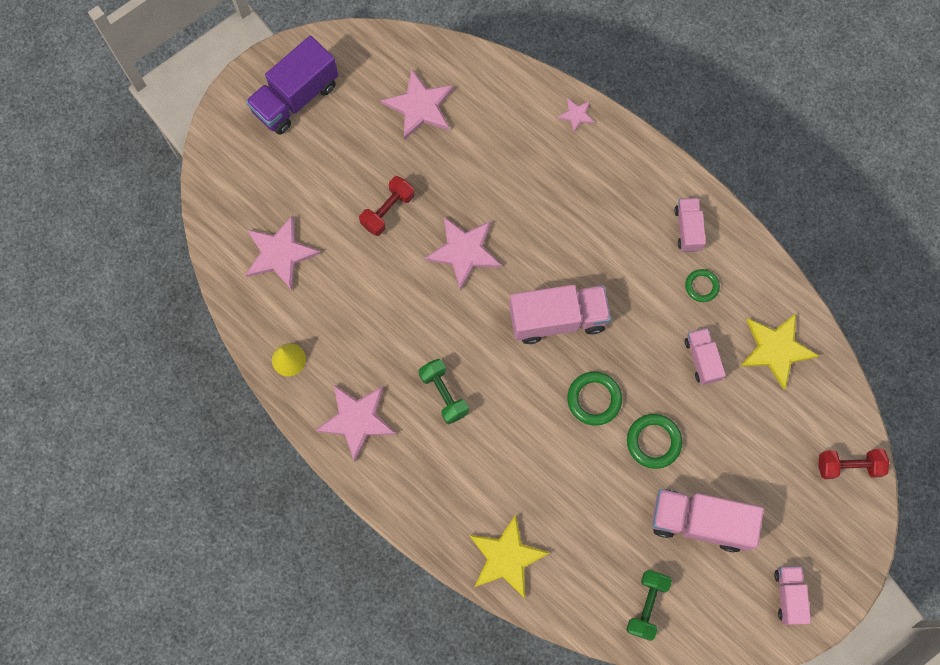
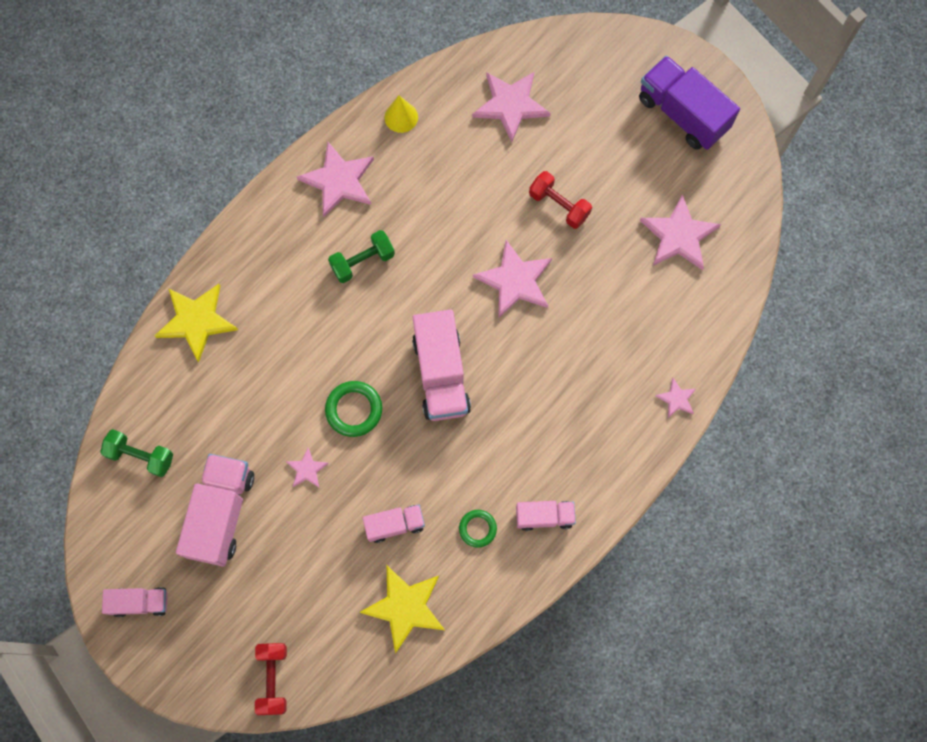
camera: 90 degrees right, 0 degrees up
(653, 442) = (307, 469): green ring -> pink star

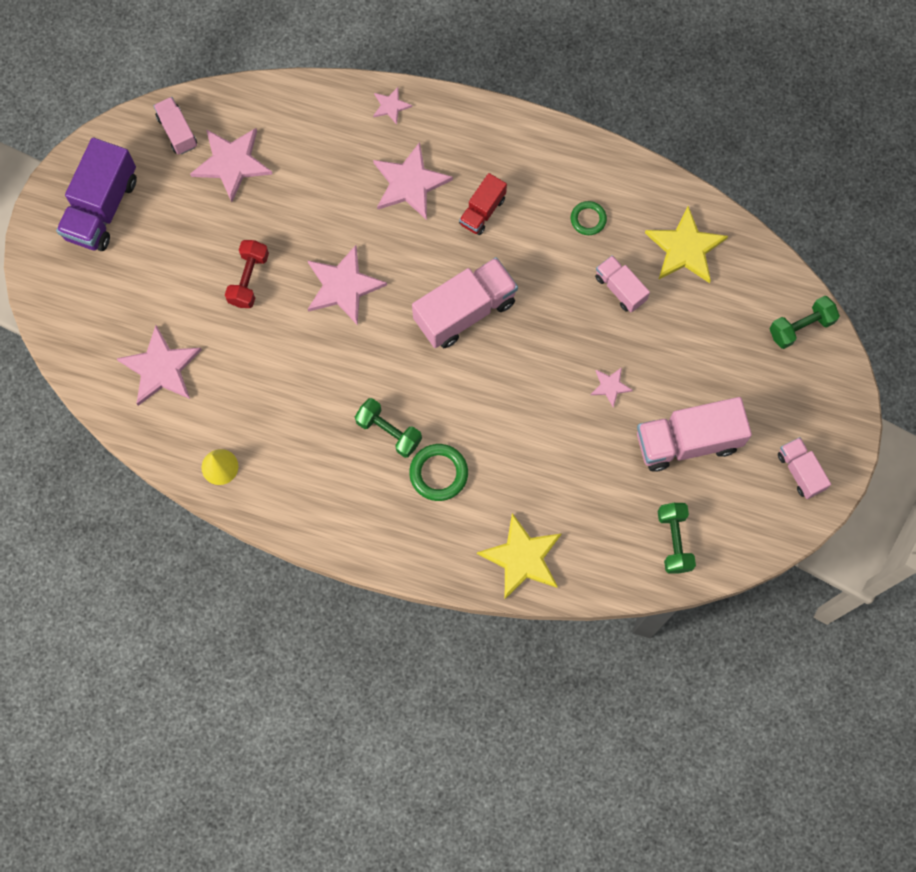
camera: 115 degrees left, 0 degrees up
(273, 679) = (801, 327): red dumbbell -> green dumbbell
(338, 181) = (316, 494): pink star -> pink star (410, 183)
(354, 410) = (535, 371): green ring -> green ring (438, 473)
(531, 434) = (482, 211): none -> red truck
(544, 516) = (550, 170): pink truck -> pink truck (177, 131)

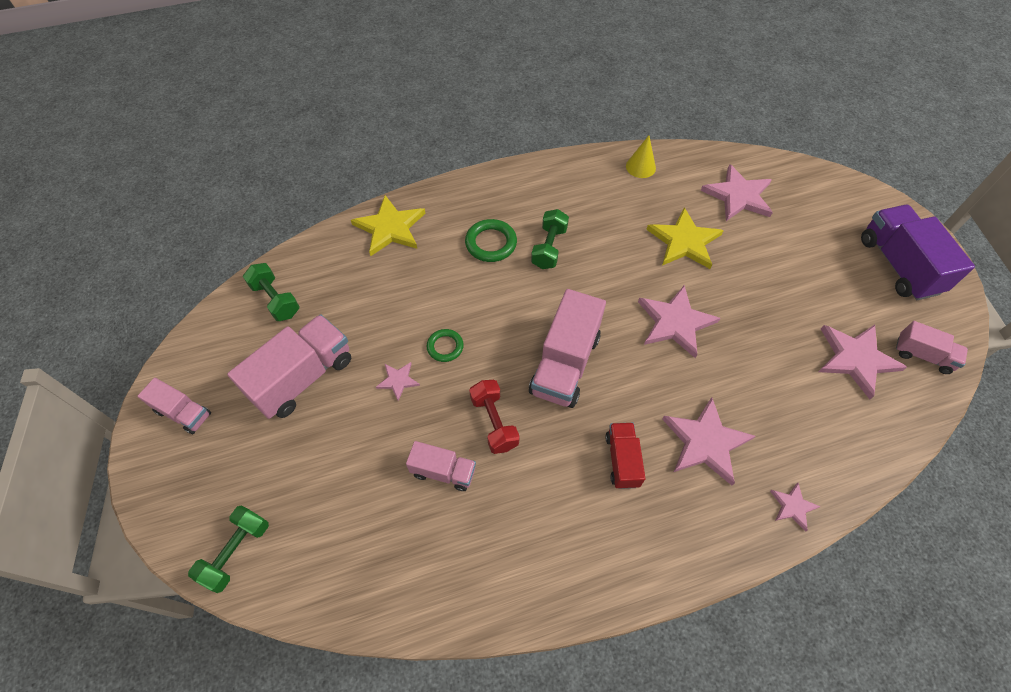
camera: 145 degrees right, 15 degrees down
(249, 279) = (746, 283): red dumbbell -> red dumbbell (494, 422)
(389, 431) = (549, 248): green dumbbell -> green dumbbell turned 75 degrees counterclockwise
(588, 219) = (520, 521): green ring -> green ring (445, 347)
(685, 248) = (403, 557): yellow star -> yellow star (684, 241)

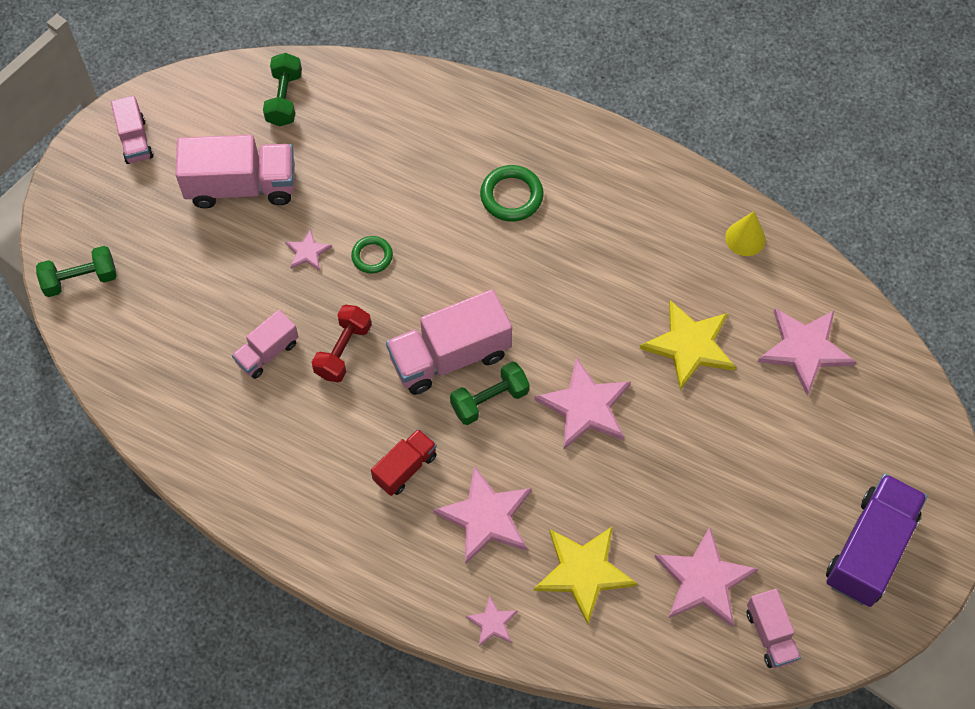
camera: 45 degrees right, 5 degrees up
(390, 228) = (441, 107): yellow star -> yellow star (584, 572)
(443, 471) = (267, 352): pink truck -> pink truck turned 75 degrees clockwise
(549, 248) = (557, 244): green dumbbell -> green dumbbell (489, 400)

